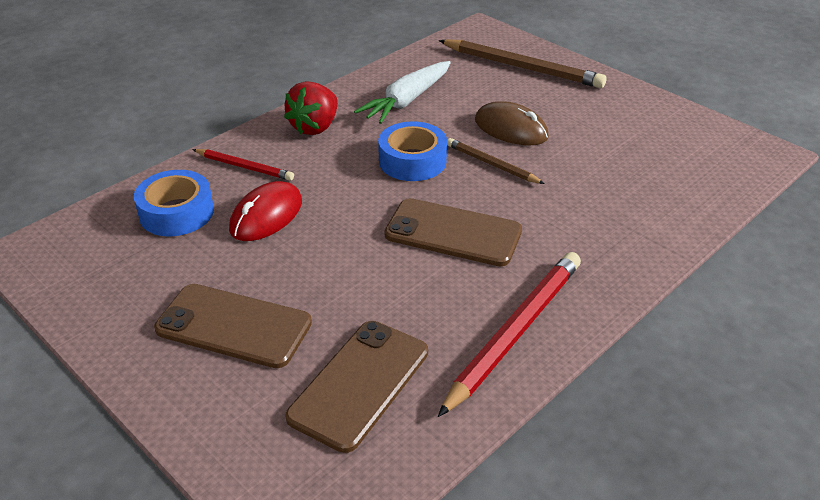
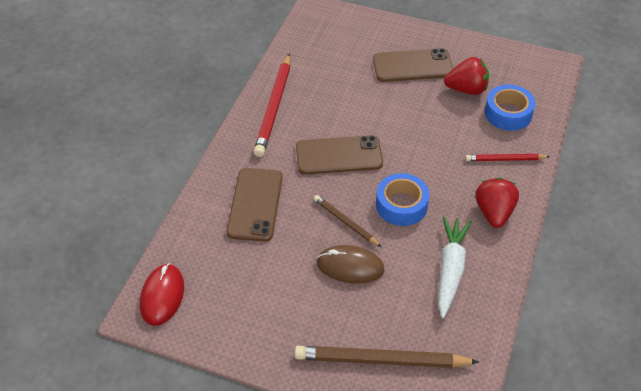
camera: 155 degrees right, 10 degrees up
(193, 261) = (466, 89): none -> red strawberry
(266, 215) = (456, 129): red mouse -> red mouse (162, 296)
(360, 384) = (333, 61): brown phone -> brown phone (255, 204)
(491, 164) = (345, 222): brown pencil -> brown pencil turned 150 degrees counterclockwise

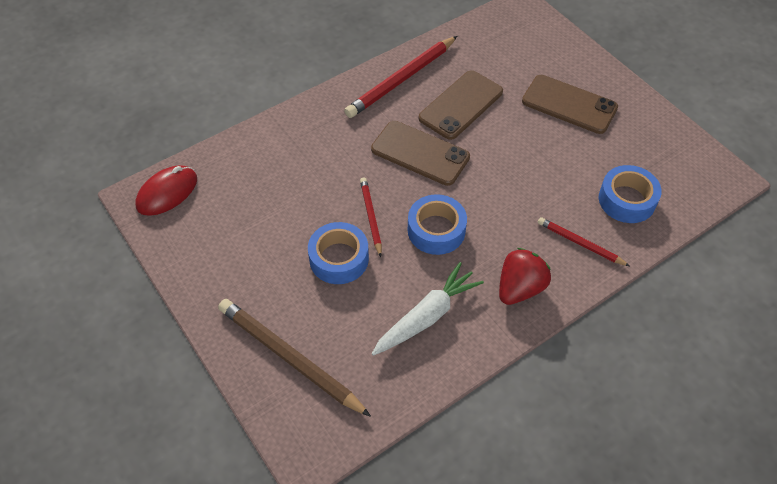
camera: 35 degrees right, 5 degrees up
(255, 204) = (307, 157): brown phone -> brown phone (460, 105)
(345, 222) = (371, 217): brown pencil -> red pencil
(350, 266) = (339, 259): brown mouse -> blue tape
(466, 89) = (604, 154): red strawberry -> none

